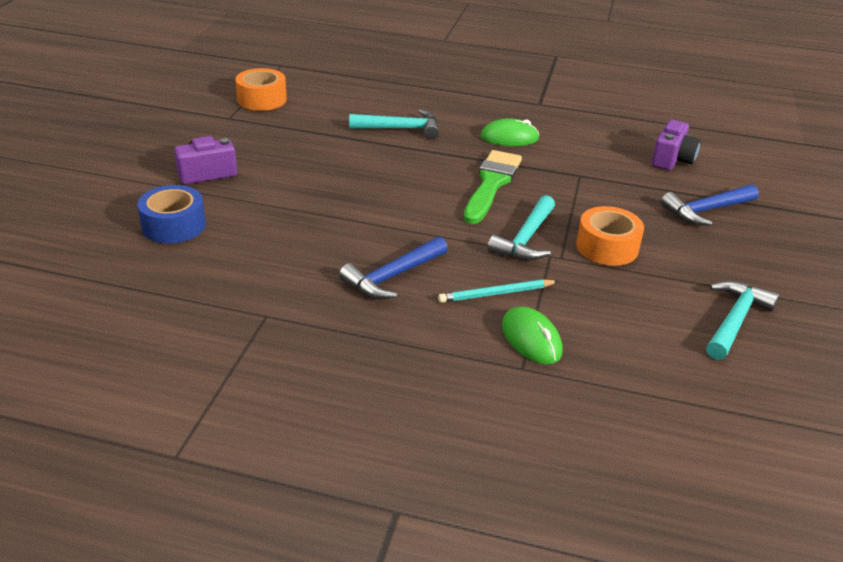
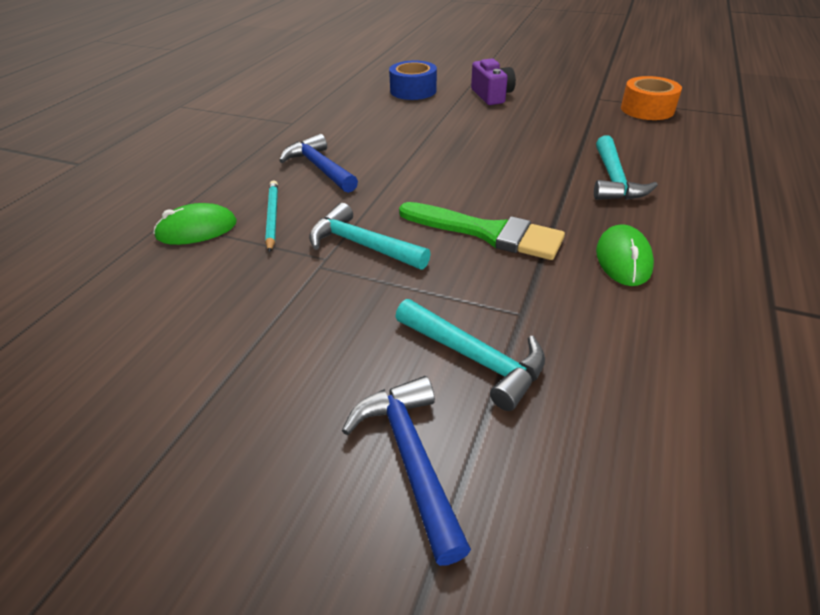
camera: 100 degrees right, 5 degrees up
(607, 247) = (330, 307): orange tape -> none
(672, 159) = (607, 458): purple camera -> none
(734, 320) = (127, 398): turquoise hammer -> turquoise hammer (475, 358)

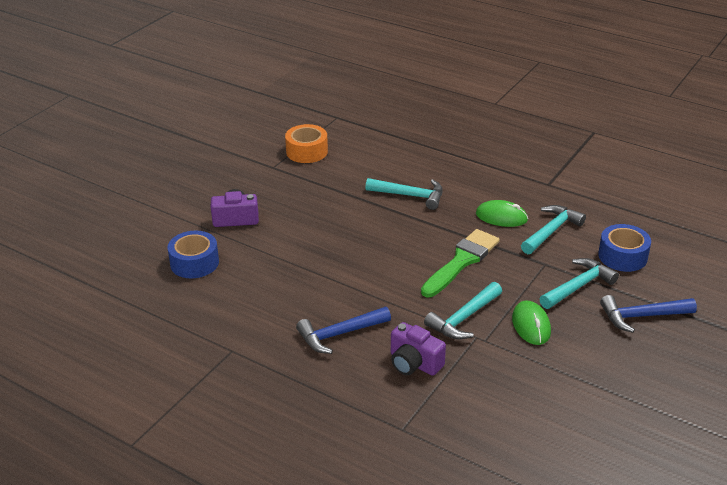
camera: 80 degrees left, 5 degrees down
(197, 230) = (422, 407): green mouse -> green mouse (531, 325)
(272, 217) = (414, 363): turquoise pencil -> purple camera
(602, 424) = (622, 256): none -> blue tape
(622, 317) = (551, 231): none -> turquoise hammer

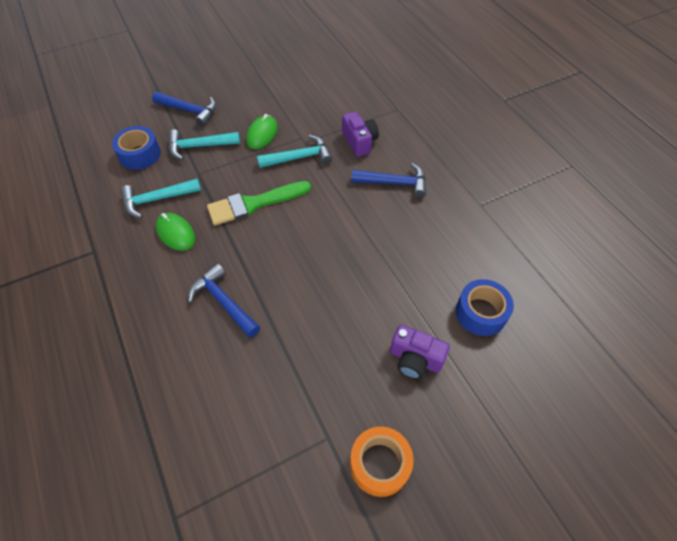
camera: 150 degrees left, 20 degrees up
(307, 151) = (268, 449): orange tape -> orange tape (379, 464)
(410, 196) = (223, 302): turquoise hammer -> blue hammer

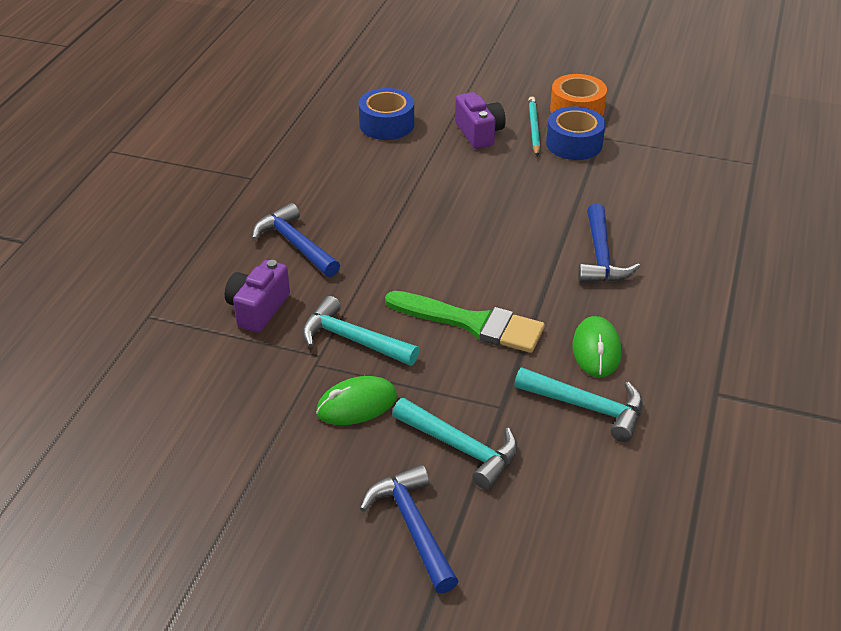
camera: 135 degrees left, 15 degrees down
(140, 154) = (559, 497): blue tape -> blue tape (574, 144)
(385, 402) = (534, 128): none -> turquoise pencil

